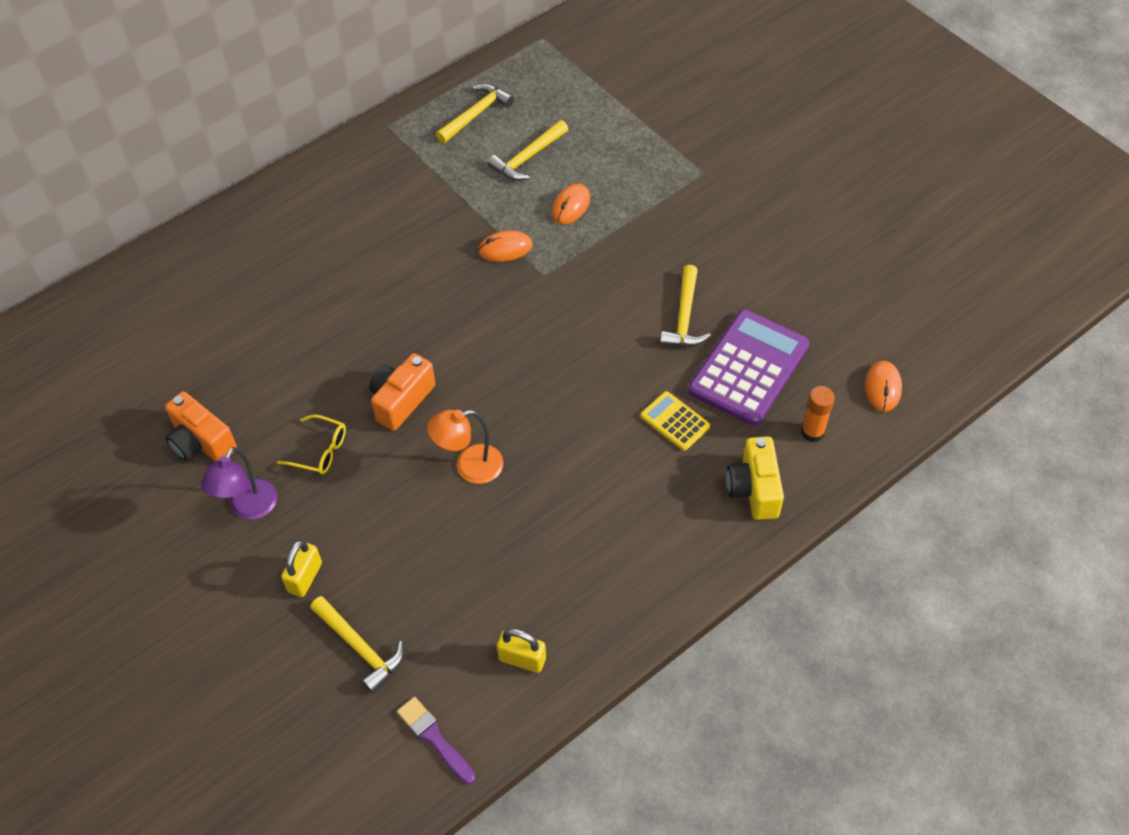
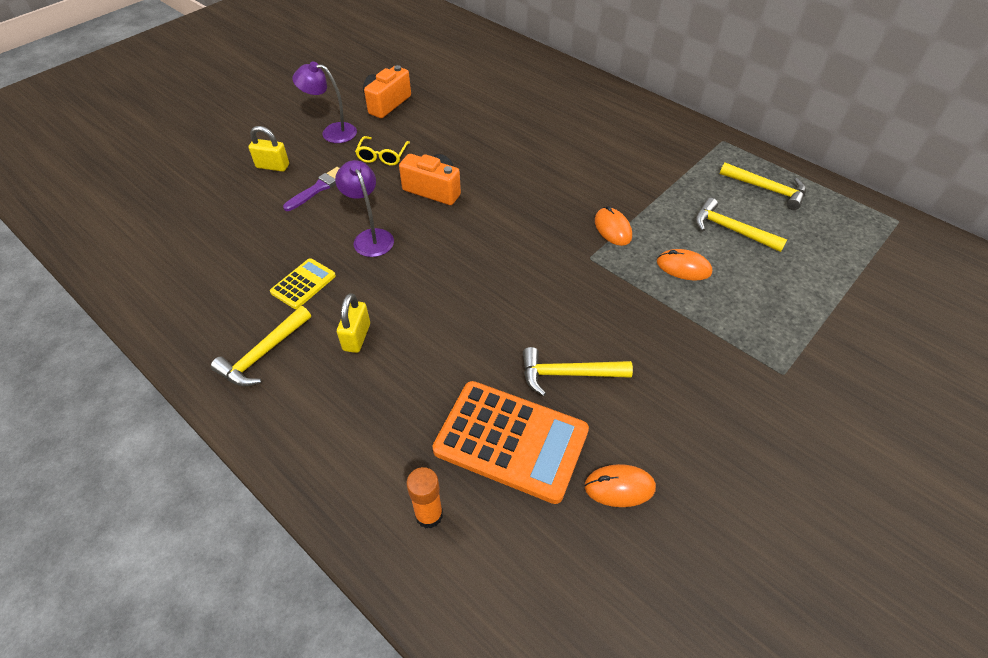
camera: 80 degrees right, 5 degrees down
(360, 647) = (210, 201): yellow hammer -> yellow hammer (263, 354)
(434, 738) = (124, 250): purple brush -> purple brush (318, 188)
(469, 467) = (370, 237): orange lamp -> purple lamp
(522, 659) = (182, 292): yellow padlock -> yellow padlock (356, 337)
(675, 421) = (431, 377): yellow calculator -> yellow calculator (303, 284)
(749, 368) = (511, 441): purple calculator -> orange calculator
(754, 489) = (349, 457): yellow camera -> none
(883, 388) = (507, 600): orange mouse -> orange mouse (619, 487)

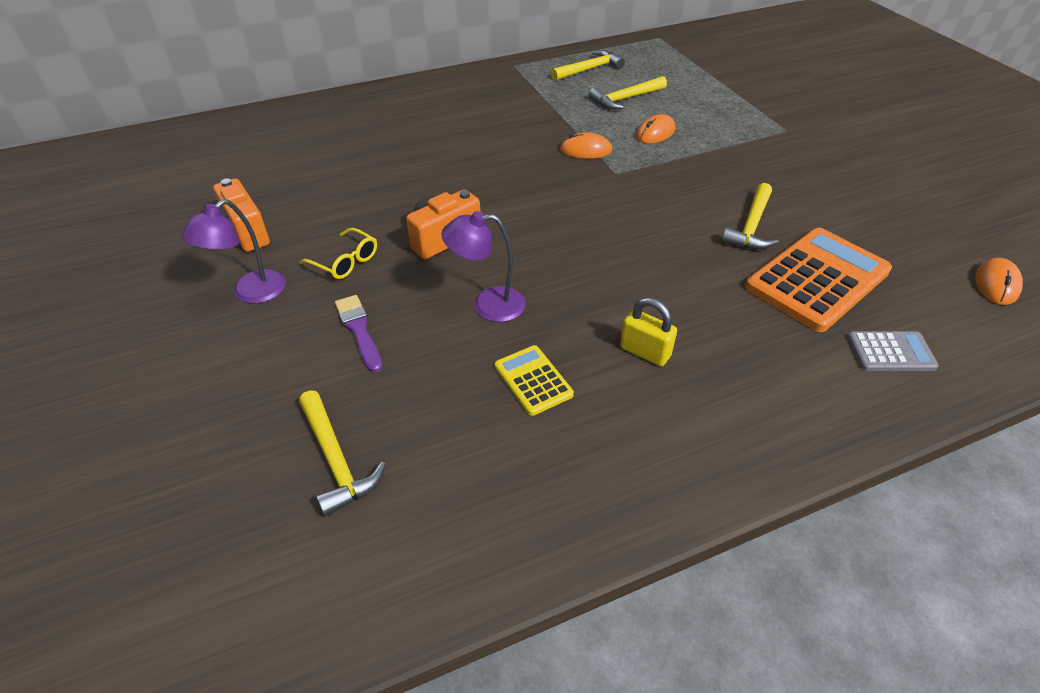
camera: 65 degrees left, 5 degrees down
(263, 354) = (635, 441): yellow hammer -> yellow hammer (336, 460)
(273, 166) = (269, 366): yellow padlock -> none
(429, 515) = (891, 352): orange glue stick -> grey calculator
(619, 487) = (876, 236): orange mouse -> orange mouse (996, 284)

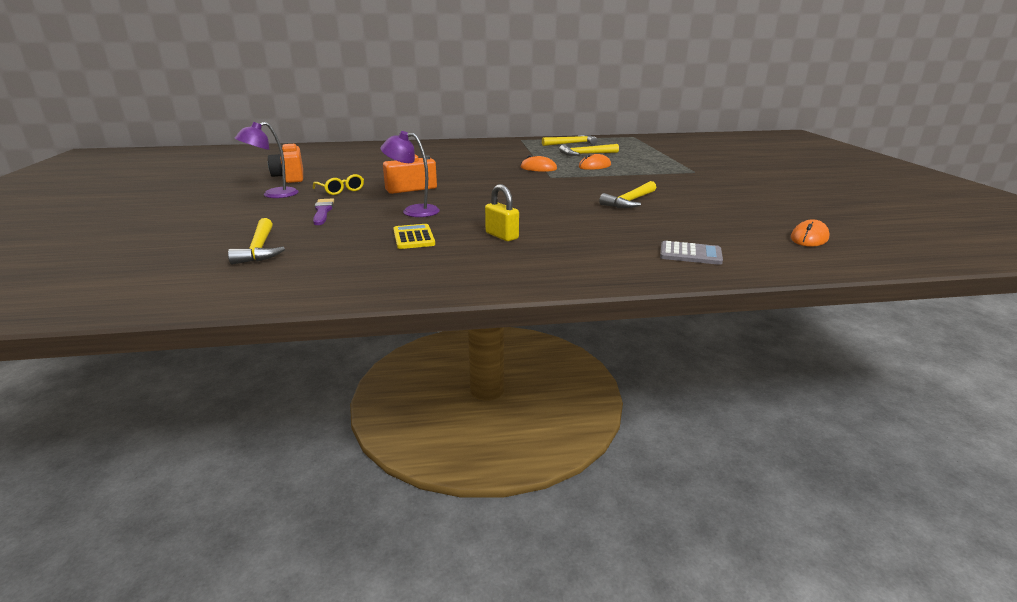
camera: 15 degrees right, 20 degrees down
(817, 280) = (660, 223): orange calculator -> none

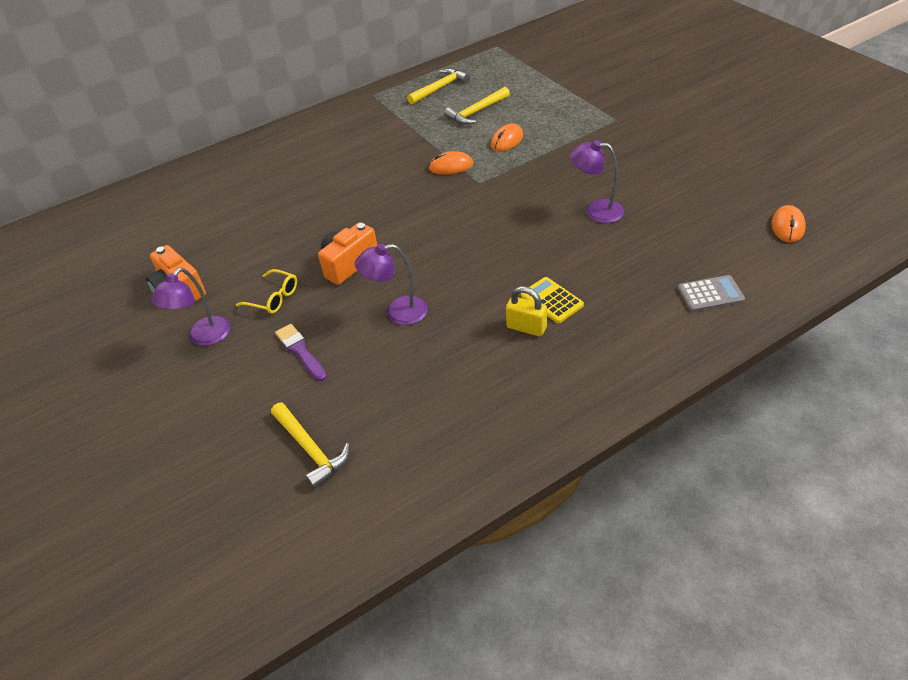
camera: 20 degrees left, 20 degrees up
(414, 237) = (445, 364): yellow calculator -> yellow calculator (552, 300)
(630, 201) = (596, 211): yellow hammer -> purple lamp

